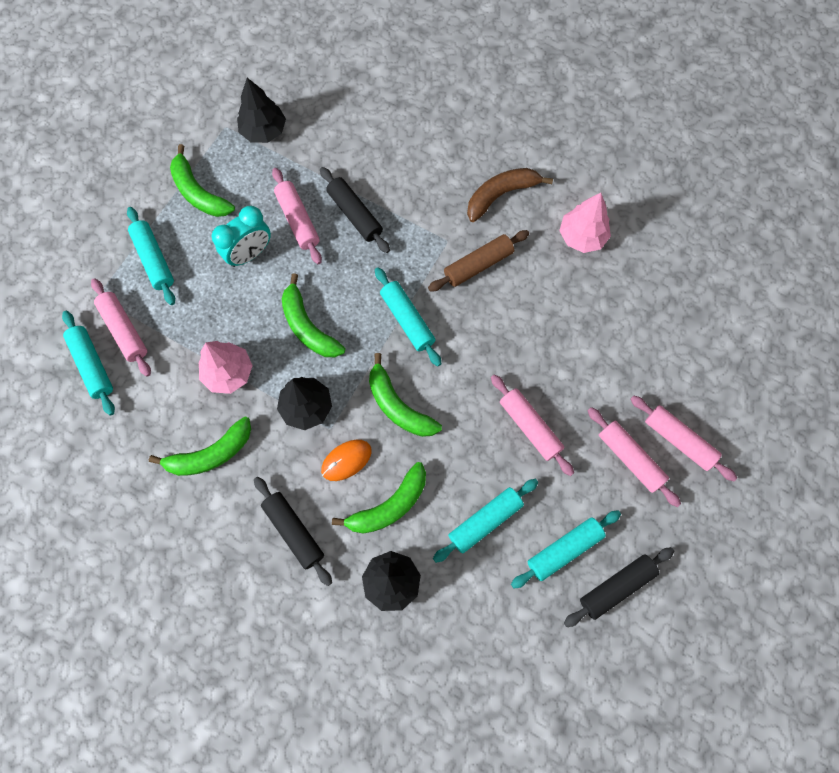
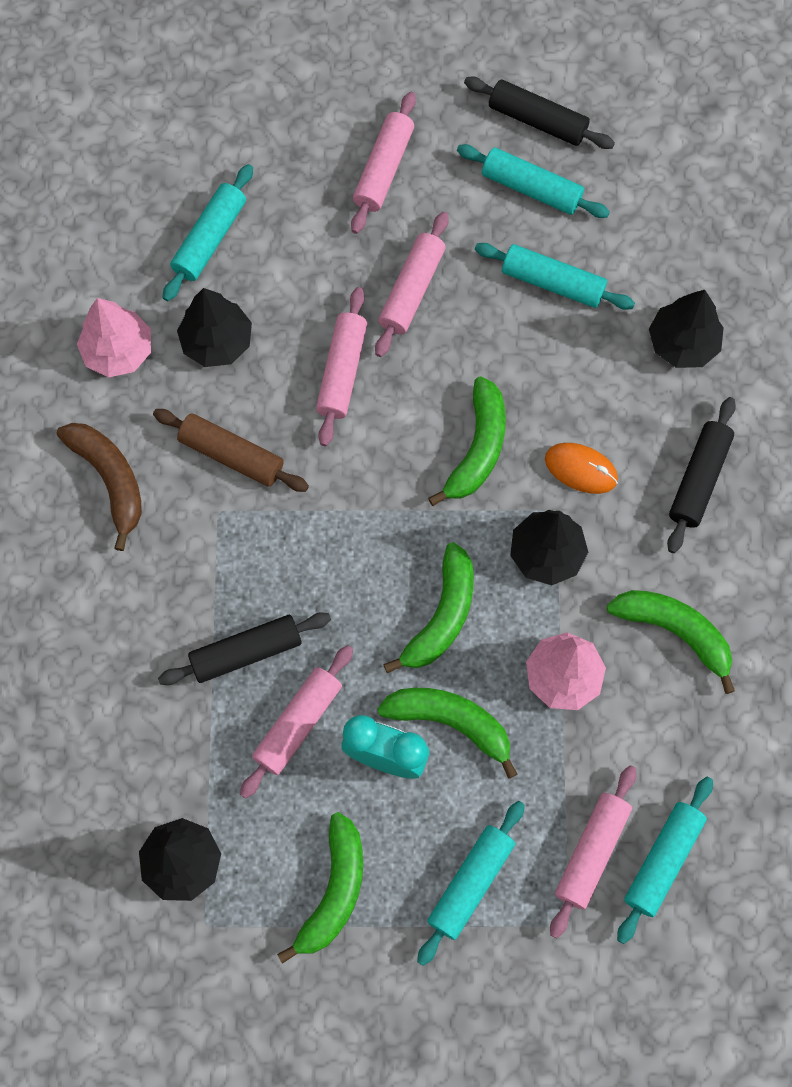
camera: 120 degrees left, 0 degrees up
(355, 214) = (246, 652): black rolling pin -> black rolling pin turned 45 degrees clockwise
(389, 506) = (602, 392): green banana -> green banana (451, 722)
(407, 320) = (359, 499): turquoise rolling pin -> turquoise rolling pin (209, 238)
(501, 195) = (110, 480): brown banana -> brown banana turned 150 degrees counterclockwise
(558, 293) = (217, 342): none -> black tree
(679, 440) = (330, 129): pink rolling pin -> pink rolling pin (342, 371)

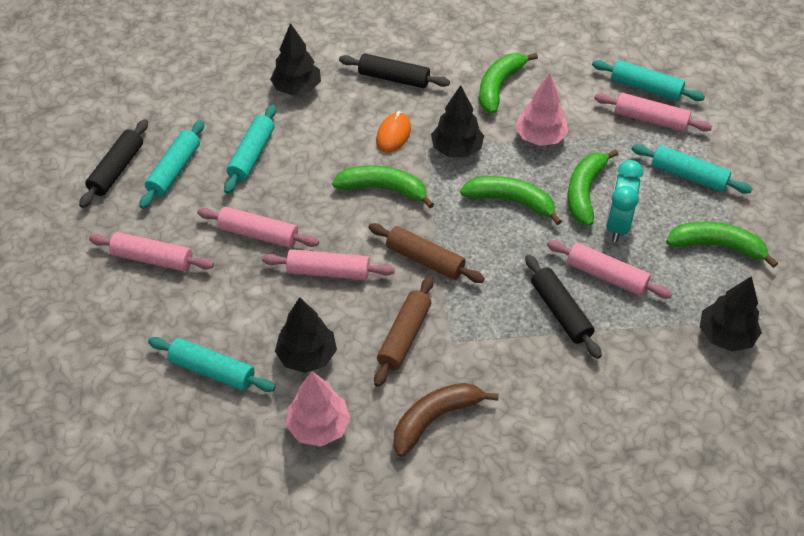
camera: 95 degrees left, 20 degrees down
(350, 491) = (425, 259): none -> brown rolling pin

